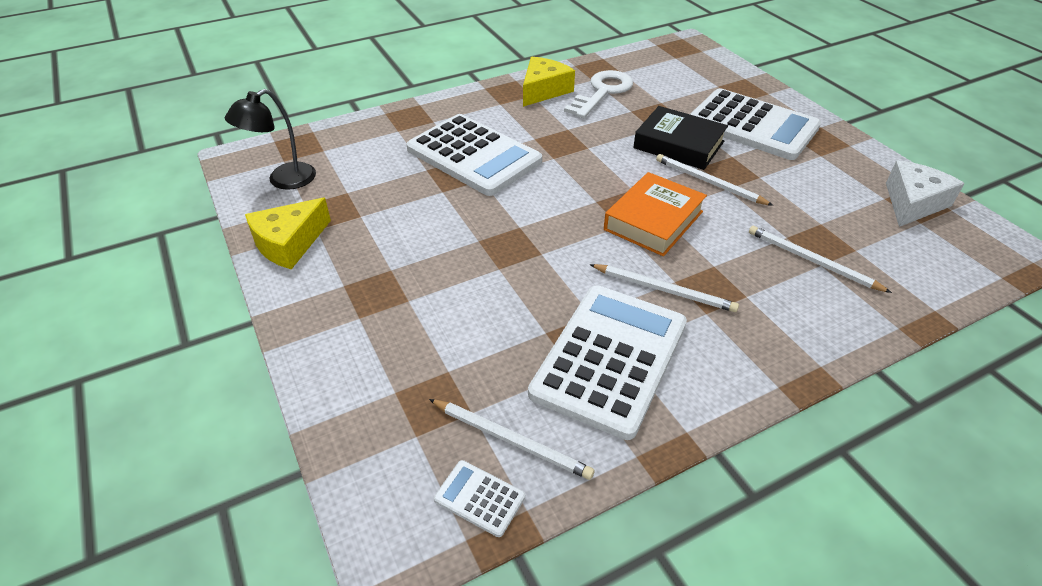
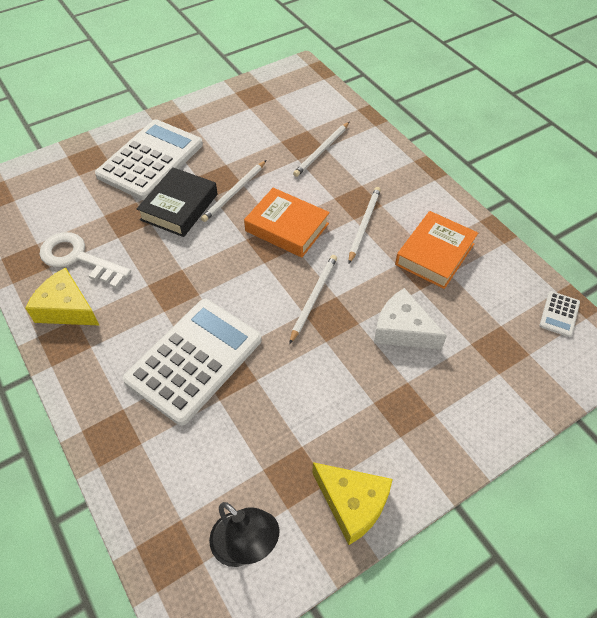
camera: 95 degrees left, 10 degrees up
(511, 440) = (514, 302): white pencil -> white pencil (314, 298)
(610, 358) = (434, 254): white calculator -> orange book
(912, 203) = (254, 97): white cheese -> white cheese (402, 330)

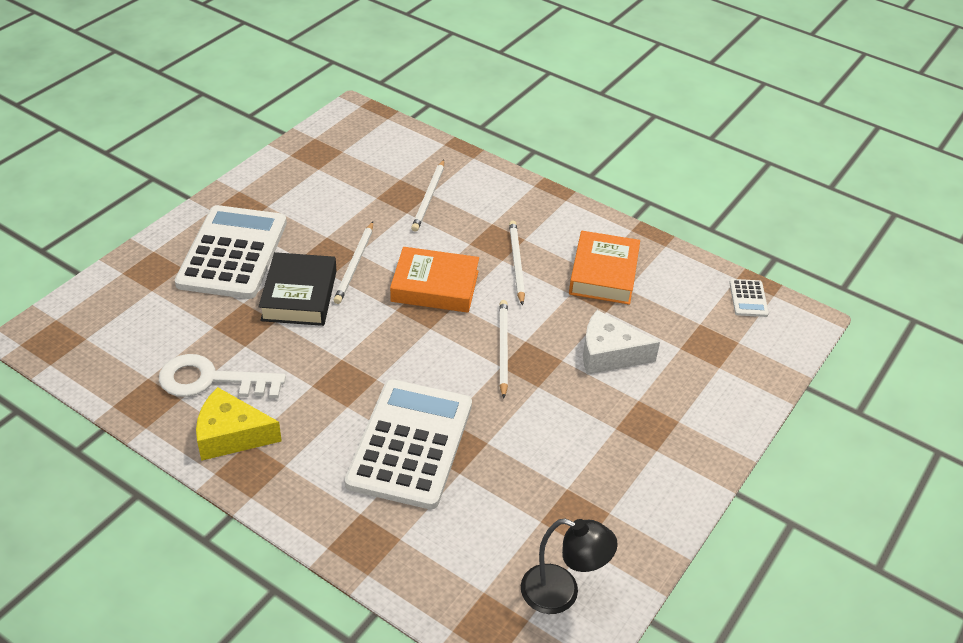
camera: 25 degrees left, 10 degrees down
(352, 504) = (642, 522): yellow cheese -> none

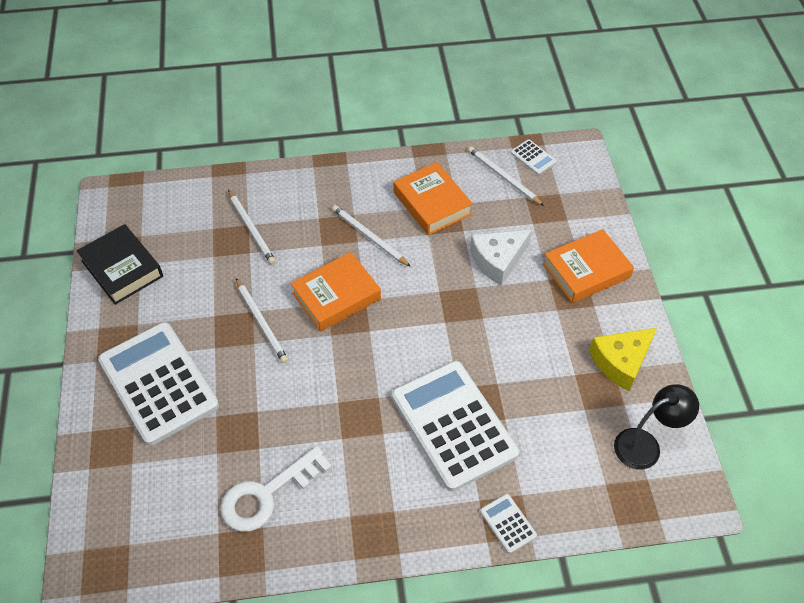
camera: 40 degrees left, 10 degrees up
(231, 435) = (332, 522): yellow cheese -> yellow cheese (621, 362)
(299, 295) = (250, 377): black book -> black book (122, 268)
(361, 549) = (508, 523): none -> white calculator
(503, 348) = (432, 308): white pencil -> white pencil (503, 177)
(685, 418) = (586, 271): none -> orange book

